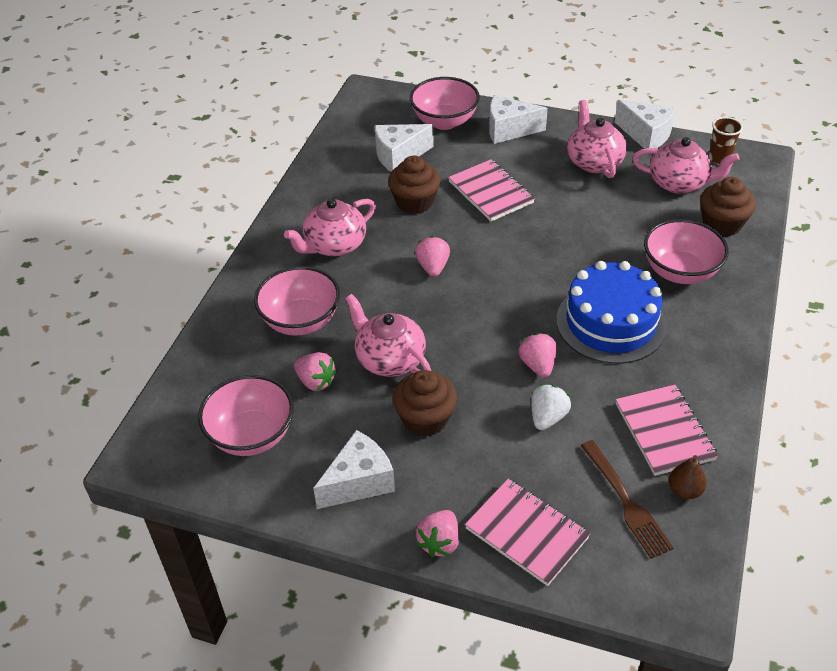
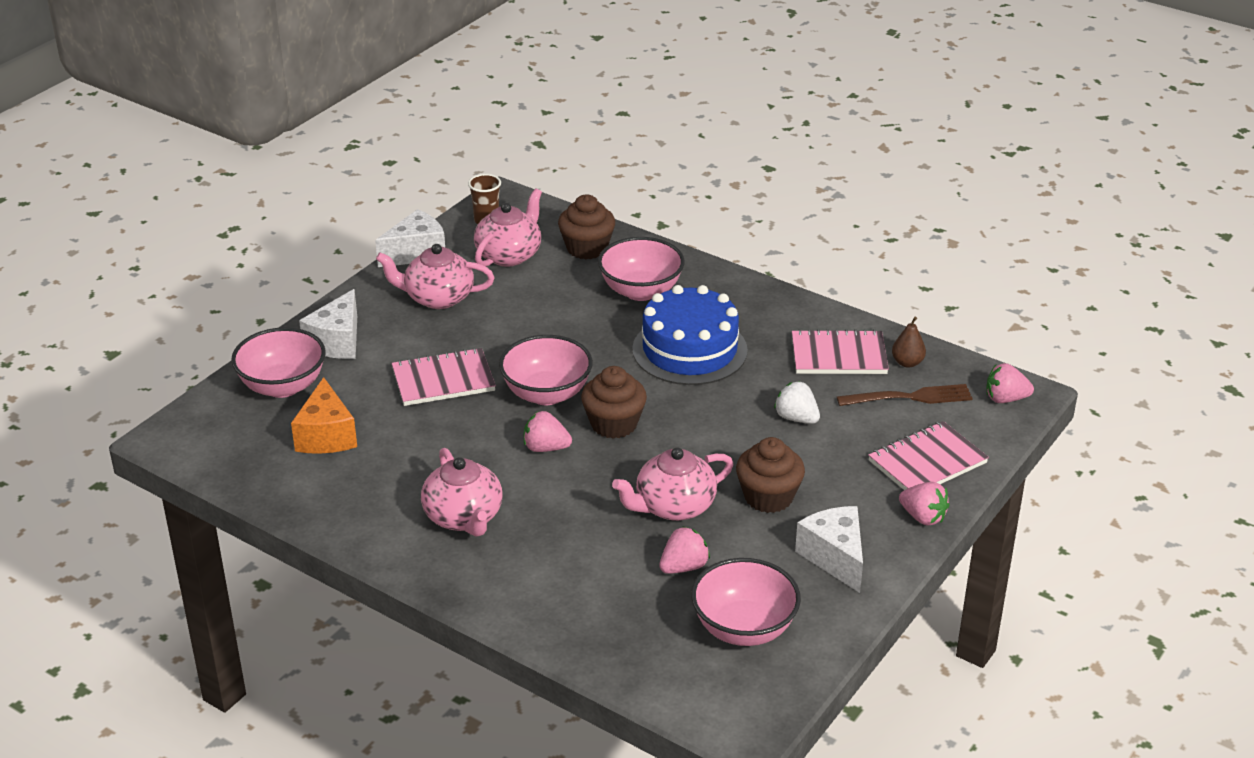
camera: 75 degrees left, 10 degrees down
(301, 321) = (582, 565): pink bowl -> pink bowl (546, 394)
(399, 156) = (326, 435): white cheese -> orange cheese
(415, 202) = (424, 440): brown cupcake -> brown cupcake (614, 424)
(537, 365) = (726, 408): pink strawberry -> pink strawberry (1005, 399)

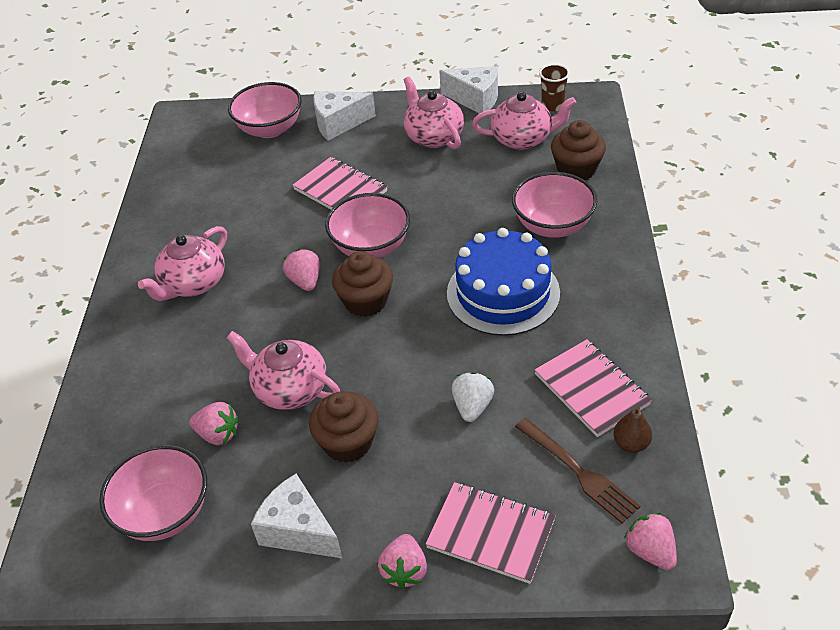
camera: 60 degrees right, 10 degrees up
(326, 435) = (233, 175): orange cheese -> none
(835, 557) = (298, 531): white cheese -> white cheese turned 90 degrees counterclockwise

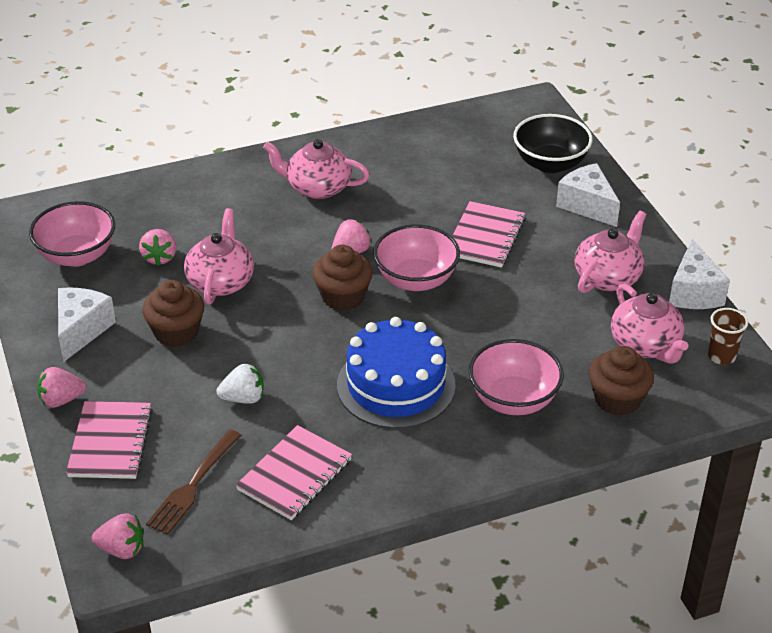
camera: 65 degrees right, 5 degrees down
(270, 129) = (550, 164): pink bowl -> black bowl
(631, 444) = (238, 515): brown pear -> none
(650, 551) = (122, 549): pink strawberry -> pink strawberry turned 60 degrees clockwise

